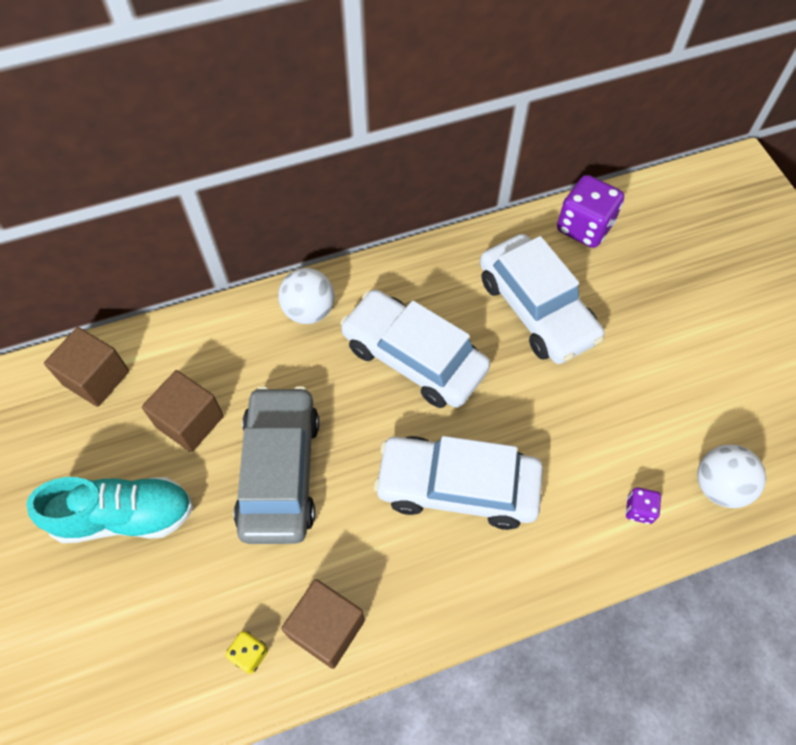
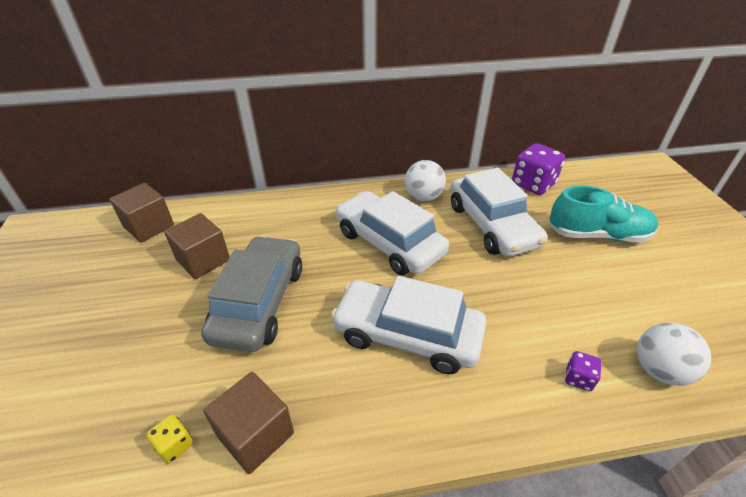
camera: 10 degrees right, 20 degrees down
(124, 516) = (122, 315): turquoise shoe -> turquoise shoe (597, 235)
(309, 310) = (317, 207): white ball -> white ball (423, 197)

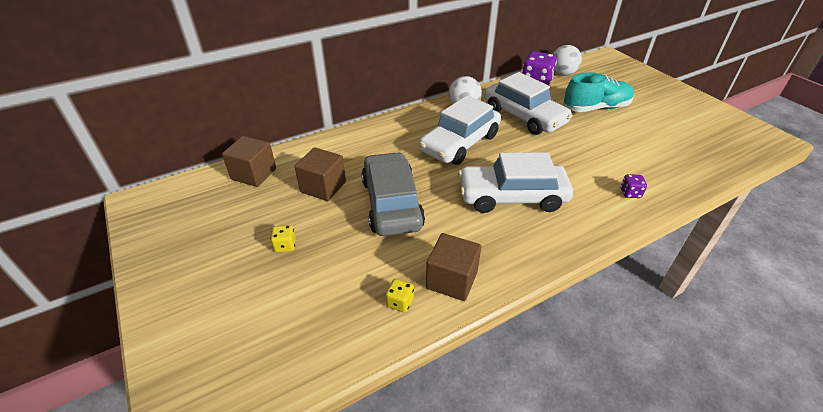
camera: 20 degrees left, 0 degrees up
(114, 323) = (285, 246): none -> yellow dice
(389, 243) = (459, 143): white car -> white car turned 75 degrees counterclockwise
(659, 370) = (671, 177): white ball -> white ball (562, 74)

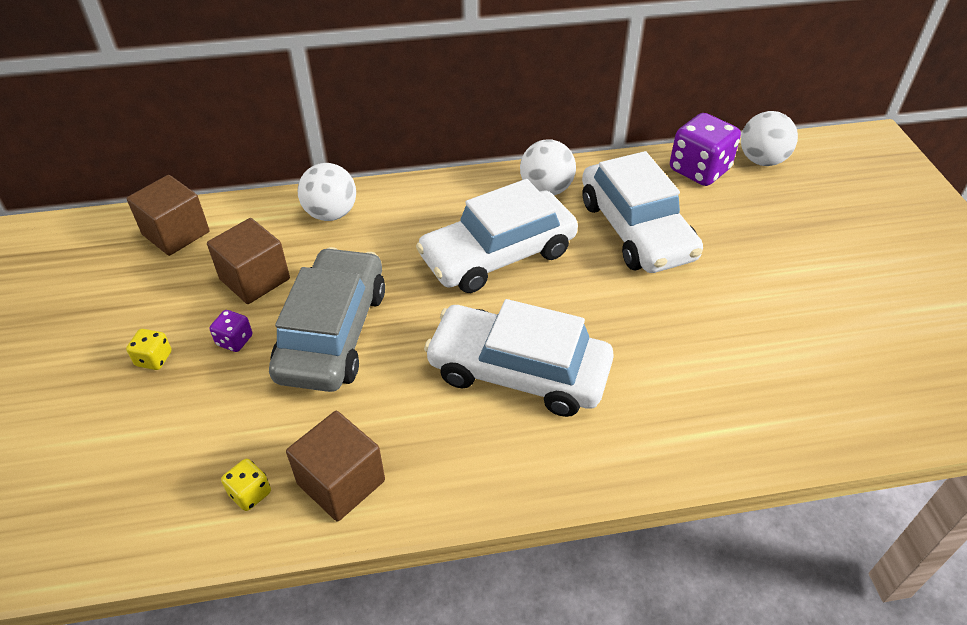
camera: 20 degrees right, 5 degrees up
(348, 143) = (331, 214): none -> white ball
(596, 108) = (775, 242): turquoise shoe -> none
(630, 193) = (720, 421): purple dice -> purple dice (234, 340)

